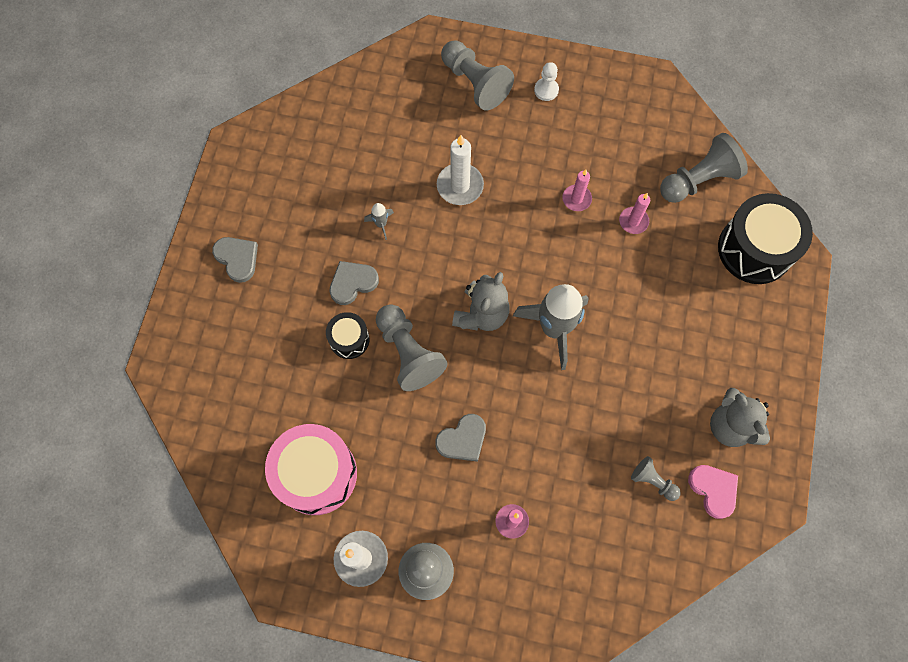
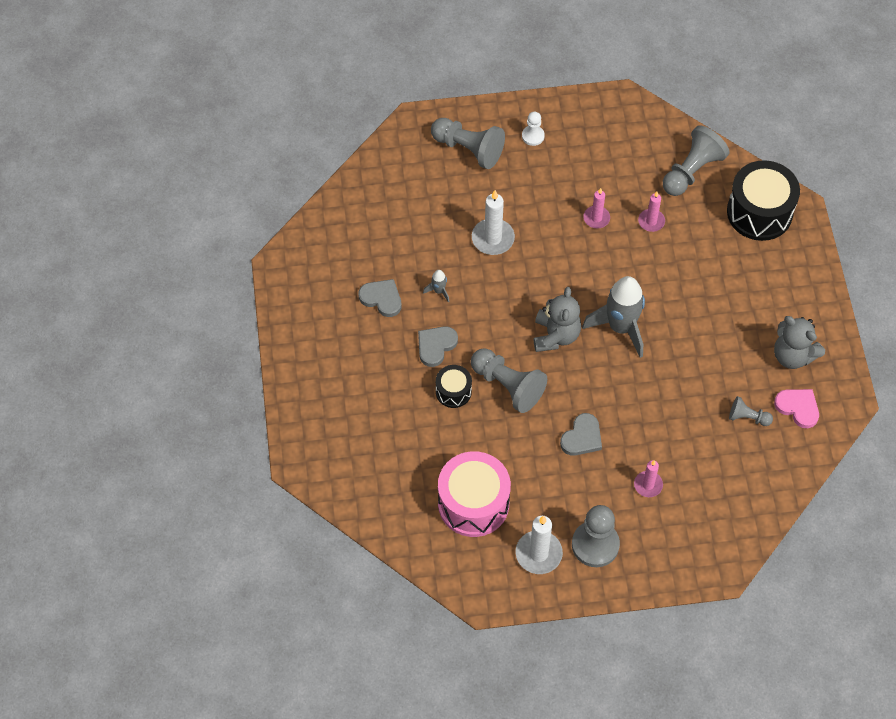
camera: 20 degrees left, 10 degrees down
(237, 259) = (327, 358): grey heart -> grey heart (382, 298)

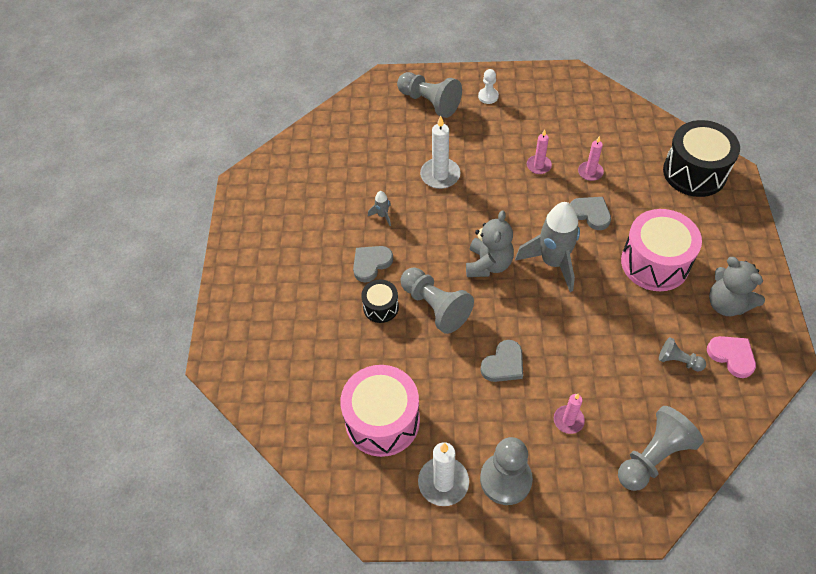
camera: 10 degrees right, 5 degrees down
(382, 298) = (328, 217): grey heart -> grey heart (590, 213)
(692, 171) = (631, 133): grey pawn -> grey pawn (653, 456)
(722, 318) = (655, 263): none -> pink drum

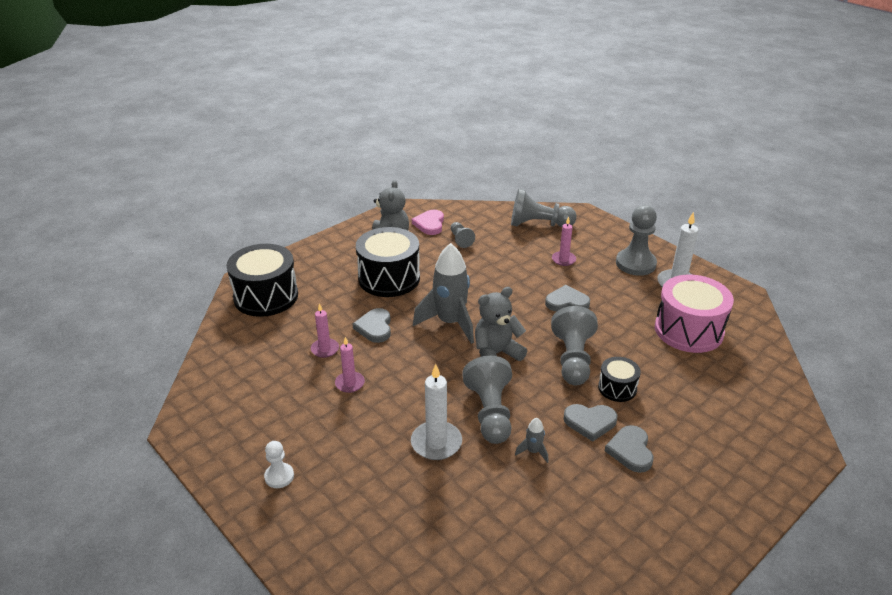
camera: 135 degrees left, 20 degrees down
(328, 264) = (630, 451): none -> grey heart
(429, 102) = (337, 523): grey pawn -> grey pawn (490, 412)
(655, 263) = (389, 278): pink drum -> black drum

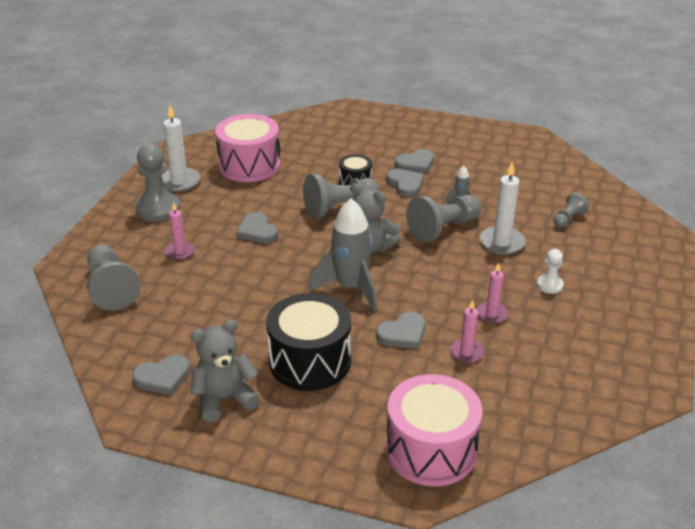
camera: 120 degrees left, 0 degrees up
(266, 296) = (431, 450): black drum -> pink drum
(279, 476) = (623, 304): white pawn -> white pawn (549, 285)
(430, 224) = (163, 377): pink heart -> grey heart
(461, 240) = (186, 336): grey pawn -> grey pawn (568, 219)

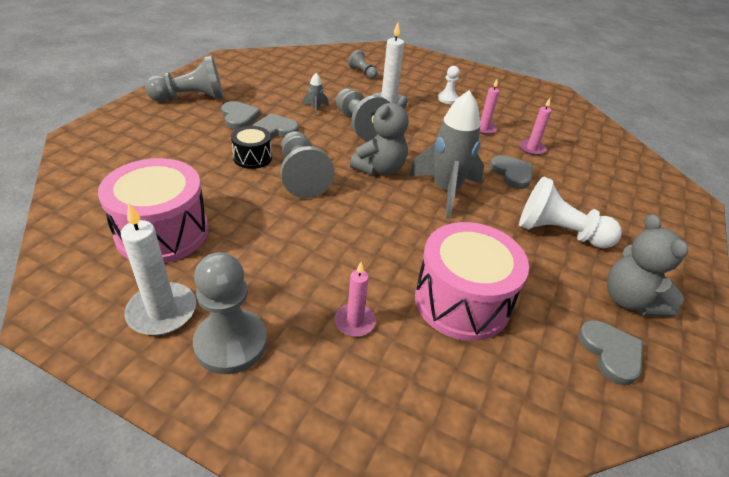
camera: 85 degrees left, 5 degrees up
(111, 289) = (434, 411): grey pawn -> grey pawn (191, 98)
(257, 231) = (327, 243): grey heart -> none
(310, 361) = (559, 232): black drum -> white pawn
(431, 450) = (646, 185): pink drum -> pink drum (462, 301)

